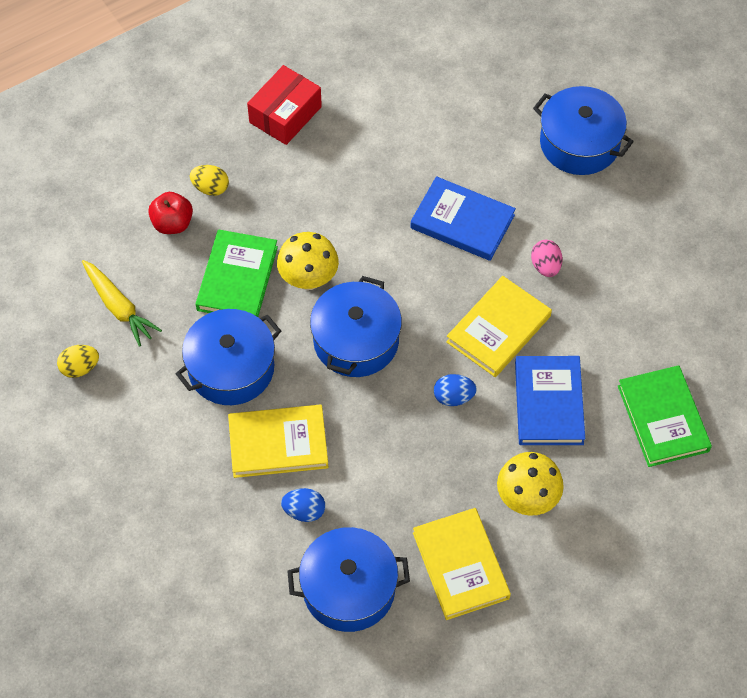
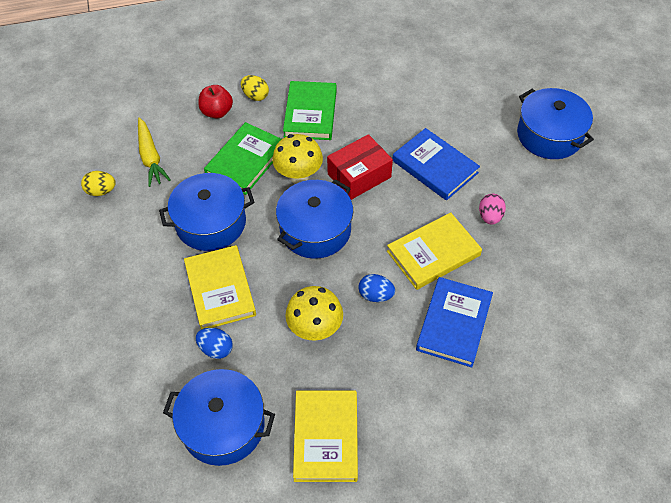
camera: 20 degrees right, 5 degrees down
(278, 444) = (220, 289): yellow book -> yellow book turned 60 degrees clockwise
(285, 115) = (331, 62): red box -> red box (359, 176)
(527, 499) = (406, 398): yellow mushroom -> yellow mushroom (315, 329)
(662, 418) = (550, 366): green book -> green book (310, 113)

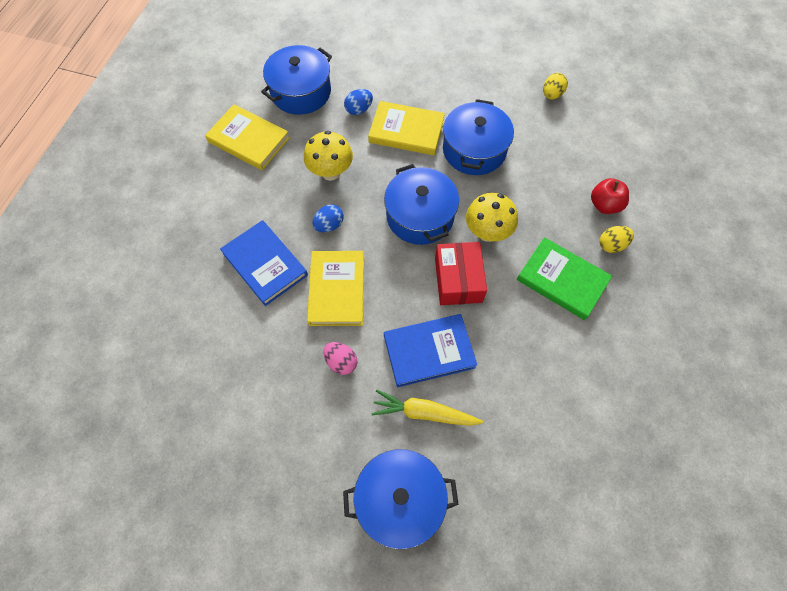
camera: 120 degrees right, 10 degrees up
(150, 157) = (572, 137): yellow carrot -> yellow carrot (424, 412)
(246, 161) = (528, 201): green book -> none

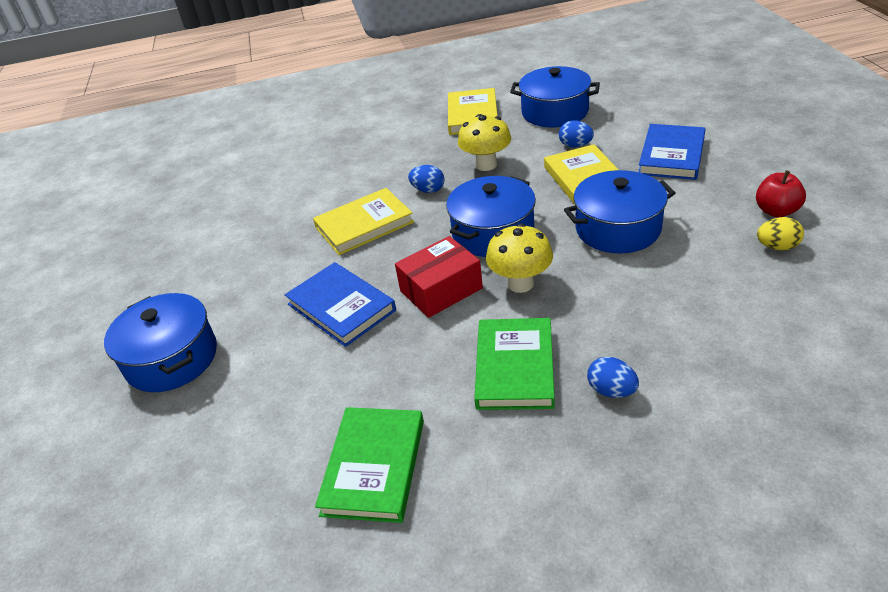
camera: 65 degrees right, 25 degrees down
(265, 264) = (357, 179): blue book -> blue book (671, 155)
(341, 362) = (292, 261): pink egg -> none
(424, 412) = (271, 334): yellow carrot -> none
(597, 400) = (373, 467): none -> green book
(604, 205) = (666, 359): red apple -> red apple (776, 211)
(611, 245) = (611, 390): yellow egg -> blue egg

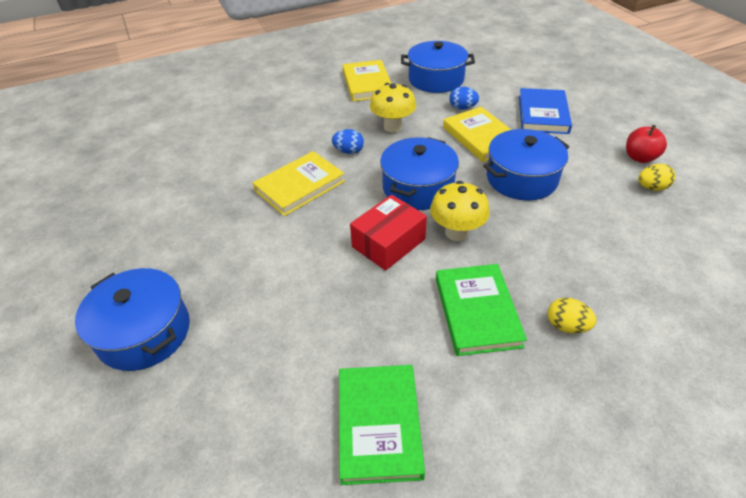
camera: 15 degrees left, 5 degrees up
(341, 307) = (301, 266): blue book -> none
(611, 390) = (566, 326): blue egg -> yellow egg

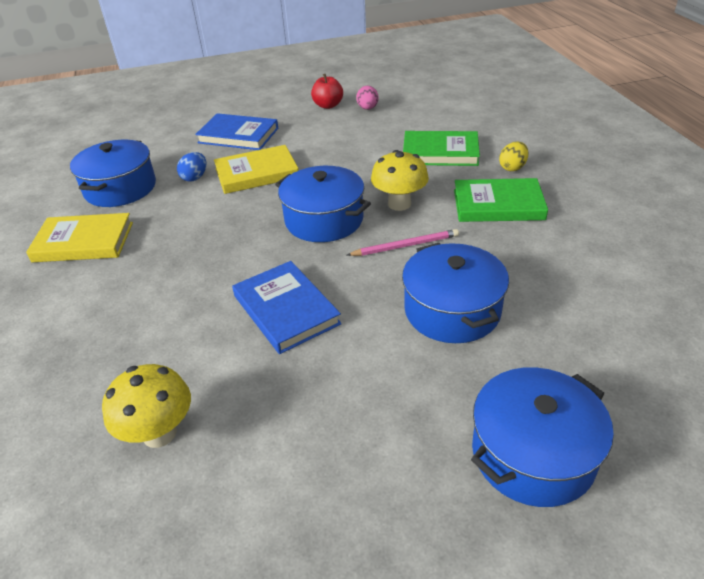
camera: 80 degrees left, 5 degrees down
(300, 186) = (286, 310): yellow book -> blue book
(349, 151) = (233, 265): blue egg -> none
(379, 424) = (620, 265): green book -> green book (440, 152)
(388, 243) = (405, 245): red box -> pink pencil
(392, 127) = (201, 228): yellow mushroom -> yellow mushroom (159, 433)
(521, 178) = (333, 161): blue pot -> blue pot (452, 310)
(651, 188) = (367, 108): yellow egg -> pink egg

